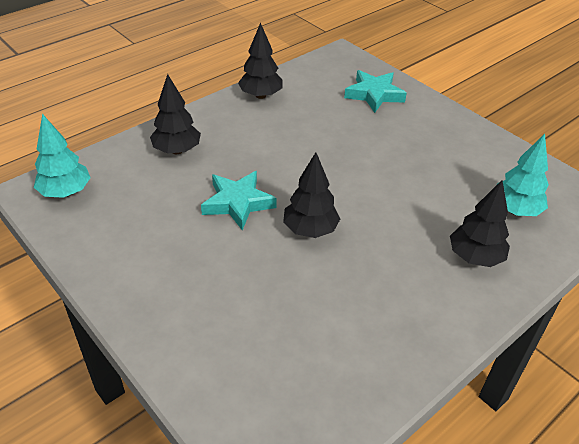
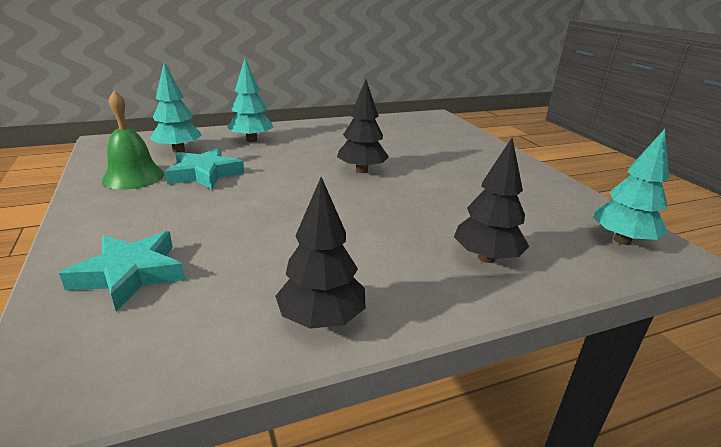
camera: 160 degrees left, 15 degrees down
(238, 203) = (420, 197): turquoise star -> turquoise star (205, 174)
(475, 257) = (251, 140): black tree -> turquoise tree
(490, 162) = (133, 177): none -> green bell

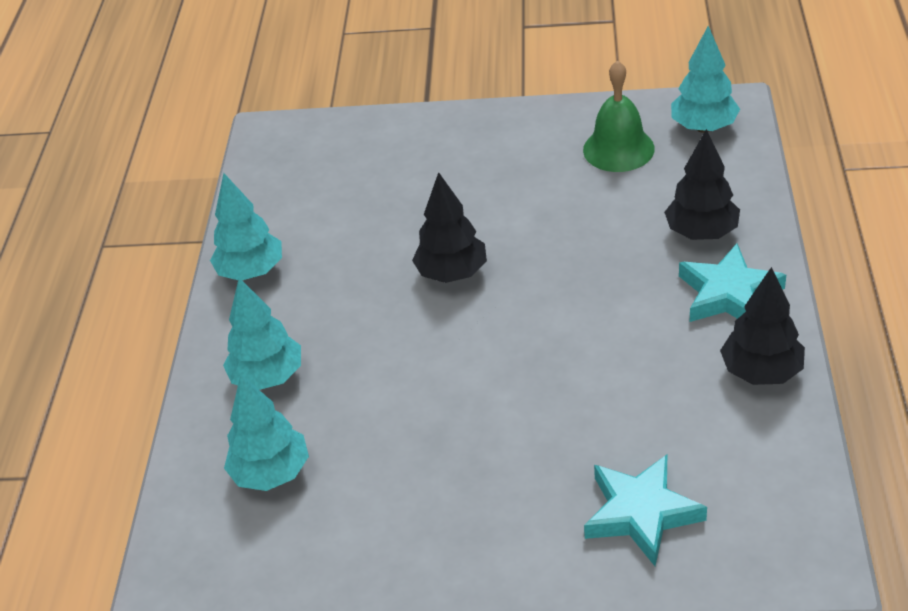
camera: 60 degrees left, 15 degrees up
(133, 177) = (362, 527): green bell -> green bell (618, 149)
(205, 174) = (388, 442): turquoise star -> turquoise star (729, 294)
(329, 126) = (251, 272): none -> turquoise tree

